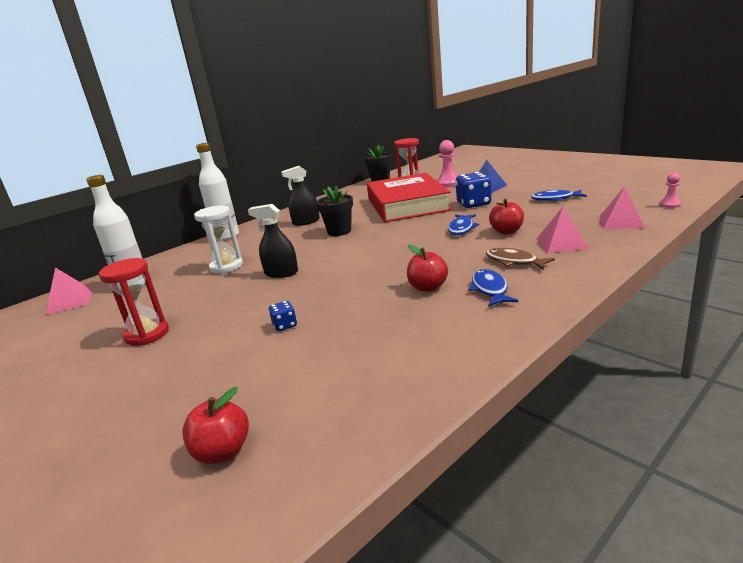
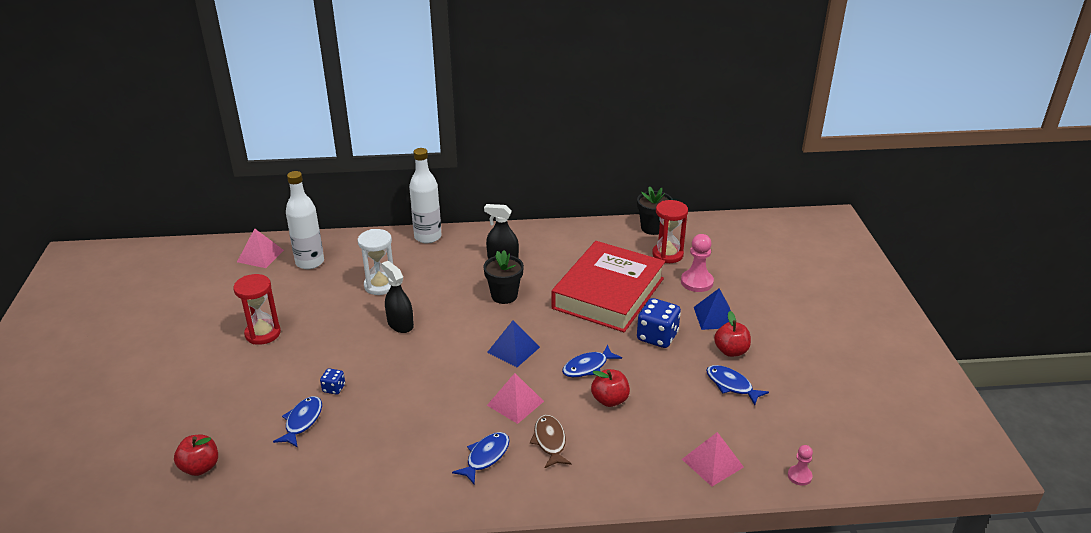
camera: 35 degrees right, 10 degrees up
(290, 357) = (302, 421): none -> blue fish
(396, 244) = (513, 349): none -> blue pyramid
(428, 287) = (455, 421): red apple -> red apple (731, 351)
(561, 243) = (618, 449): pink pyramid -> pink pyramid (515, 403)

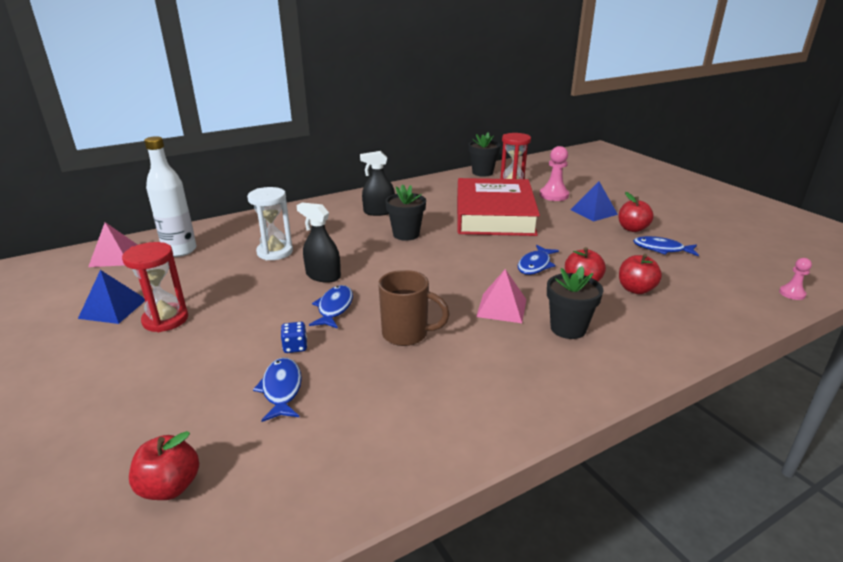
camera: 25 degrees left, 5 degrees down
(420, 404) = (407, 334): none -> brown mug
(428, 237) = (292, 210): white bottle -> none
(485, 457) = (522, 360): blue fish -> blue fish (334, 308)
(513, 349) = (455, 269): blue pyramid -> blue pyramid (113, 308)
(550, 441) = (568, 328): brown fish -> black flower pot
(652, 422) = (635, 289): none -> red apple
(657, 337) = (566, 233): blue dice -> none
(712, 463) = (719, 304): pink pyramid -> none

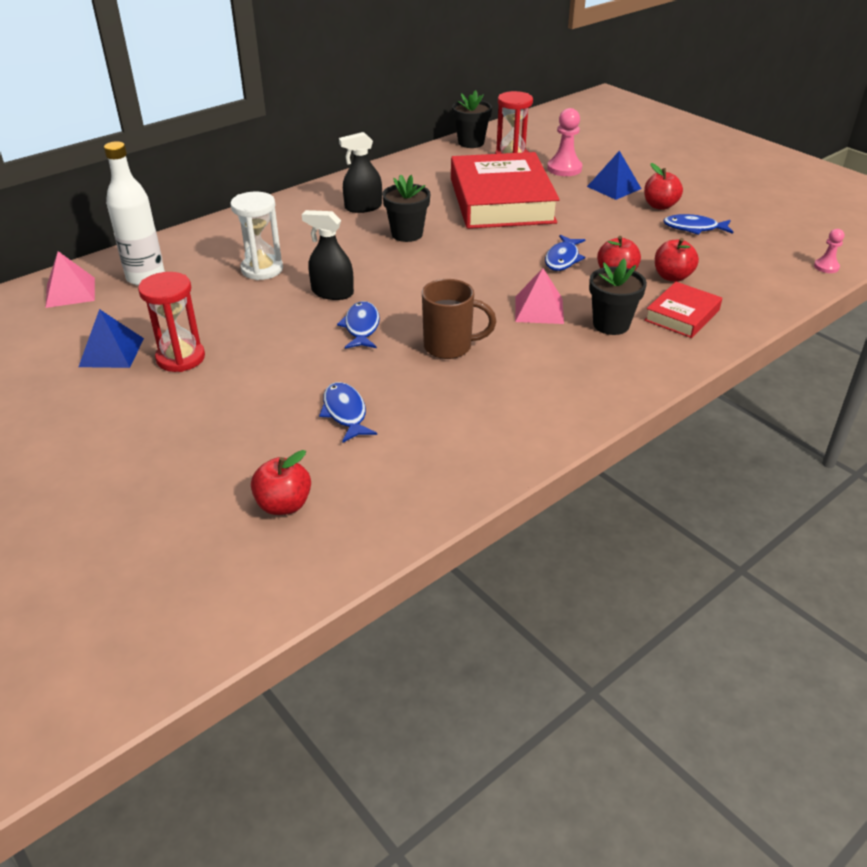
camera: 10 degrees left, 10 degrees up
(295, 347) = (339, 371): blue dice -> none
(641, 326) = (682, 315): none -> red book

